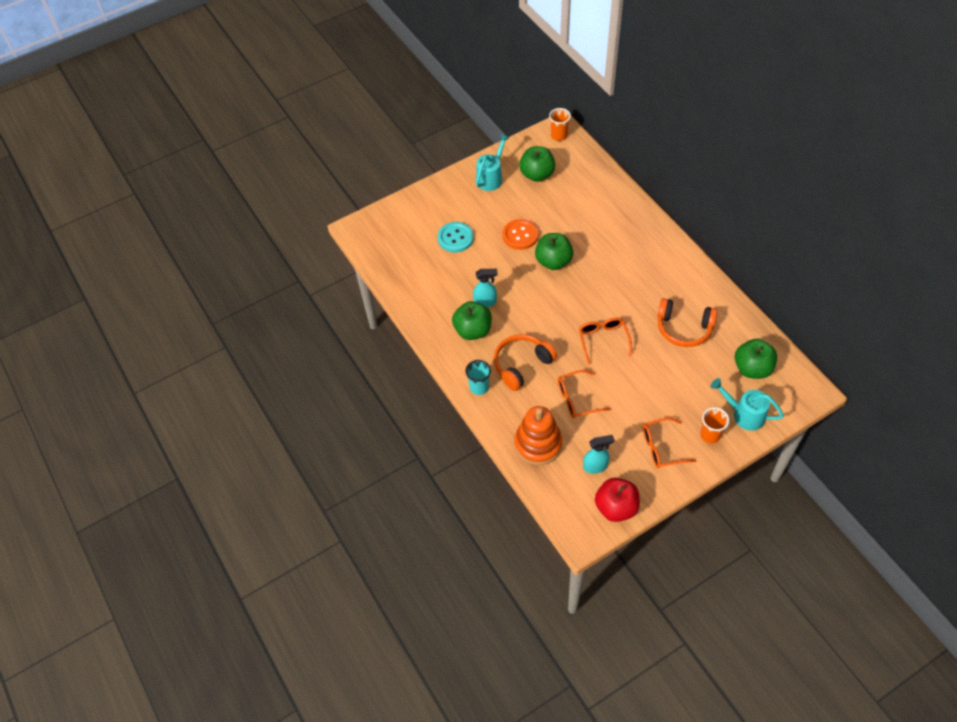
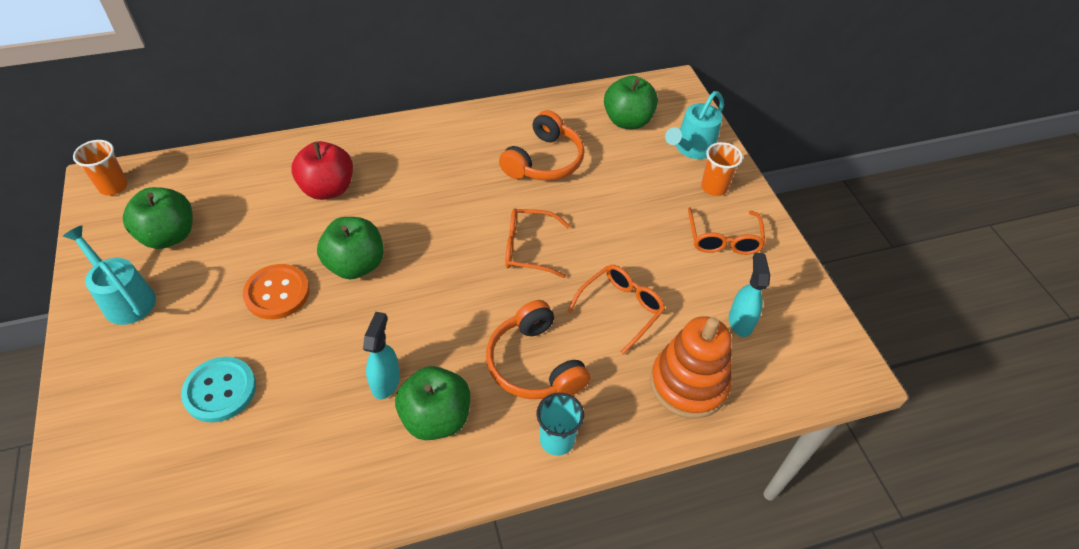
camera: 80 degrees left, 5 degrees down
(577, 399) = (620, 309): orange glasses -> orange glasses turned 135 degrees counterclockwise
(616, 507) = (810, 317): red apple -> red apple (328, 189)

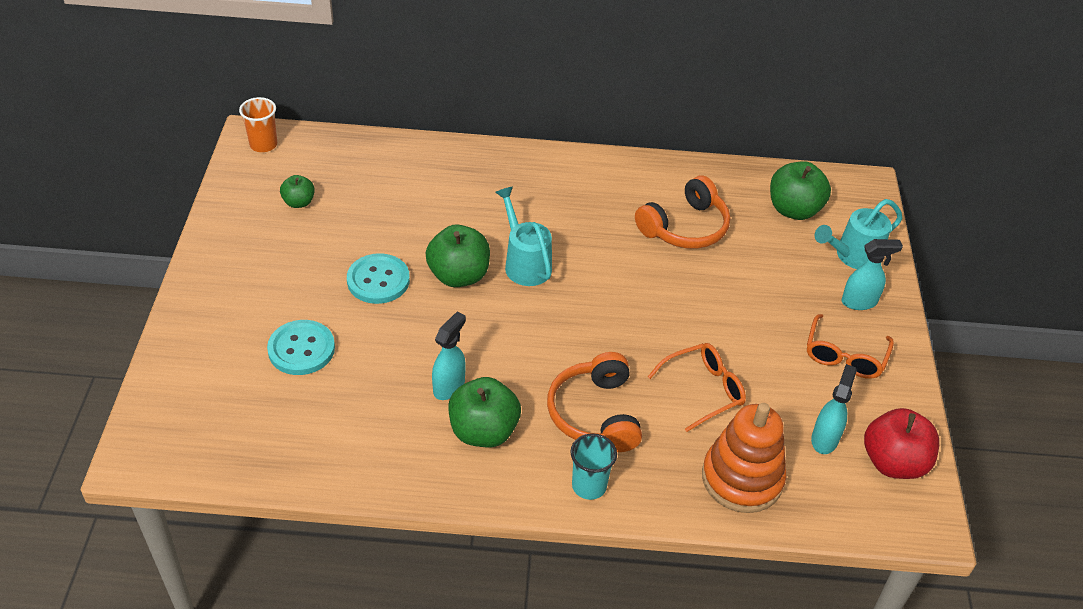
camera: 20 degrees right, 5 degrees down
(125, 298) = (245, 247): turquoise watering can -> turquoise watering can (525, 263)
(169, 235) = (299, 202): green apple -> green apple, size x0.56
(277, 293) = (378, 280): orange button -> turquoise button
(328, 189) = (457, 198): red apple -> red apple (893, 462)
(529, 248) = (633, 308): orange glasses -> none
(714, 187) = (859, 302): orange cup -> turquoise spray bottle

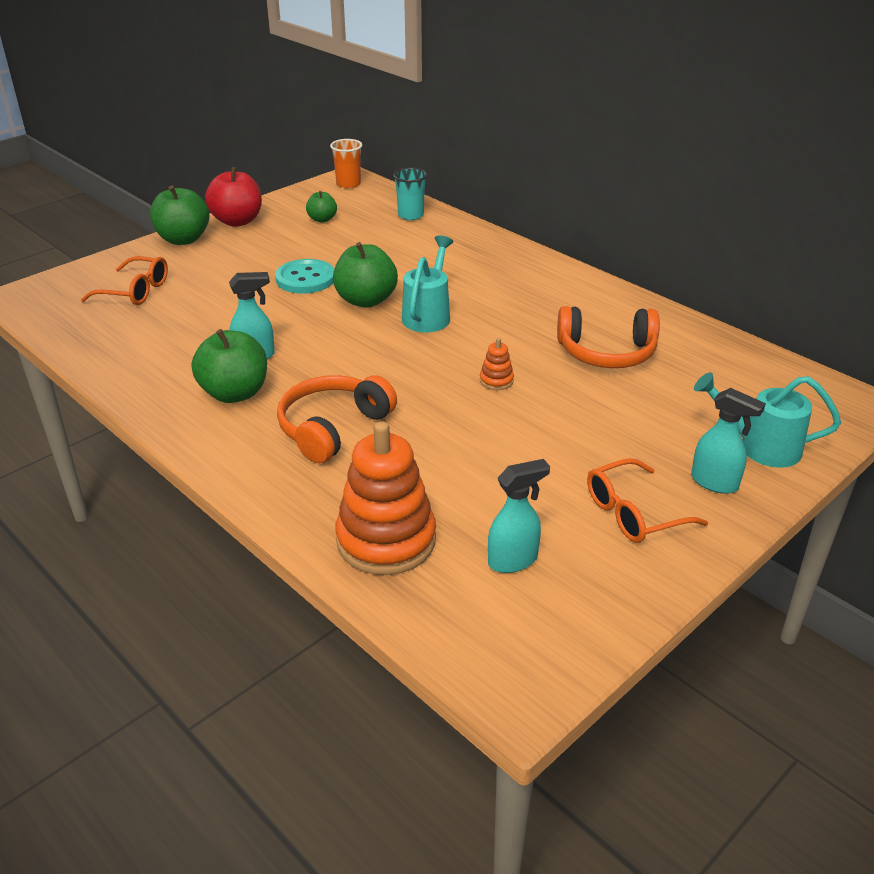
camera: 45 degrees right, 10 degrees down
(301, 349) = (196, 291): turquoise button -> none
(589, 486) = (254, 468): turquoise cup -> turquoise cup (410, 215)
(647, 298) = (496, 380): none -> orange stacking toy
(703, 390) = (449, 462): orange glasses -> orange glasses (135, 291)
(794, 210) = (742, 387): green apple -> green apple (183, 239)
(893, 462) = (560, 621): red apple -> red apple (237, 221)

